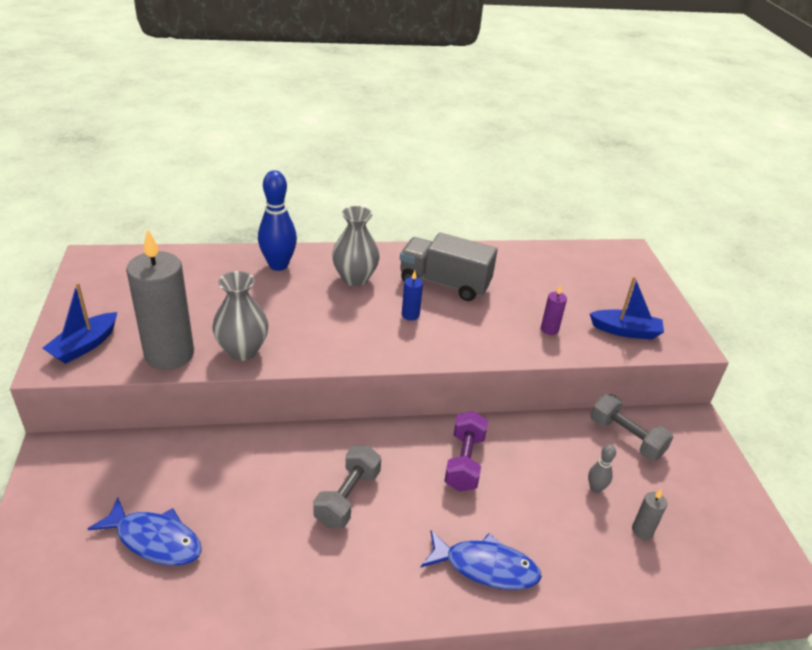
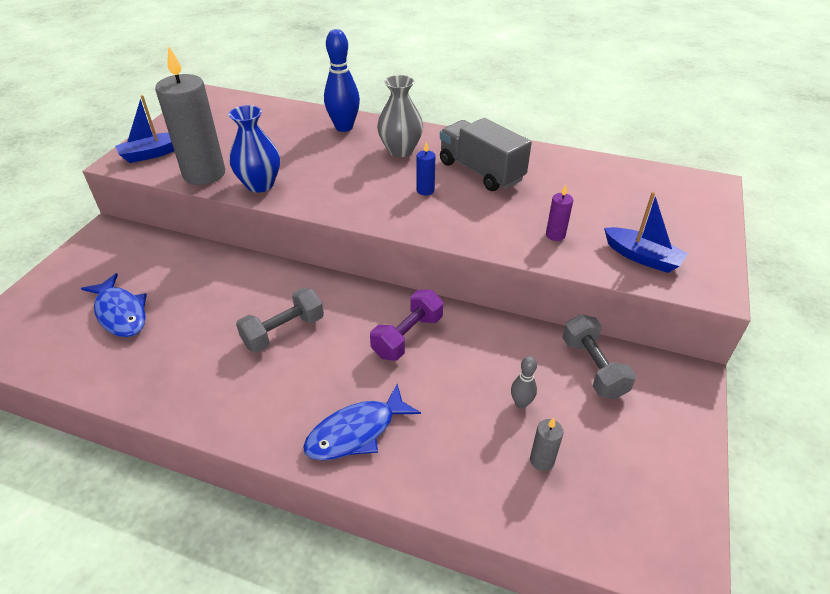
camera: 30 degrees right, 5 degrees up
(242, 351) = (260, 185): grey vase -> blue vase
(485, 567) = (356, 432): blue fish -> blue fish turned 105 degrees clockwise

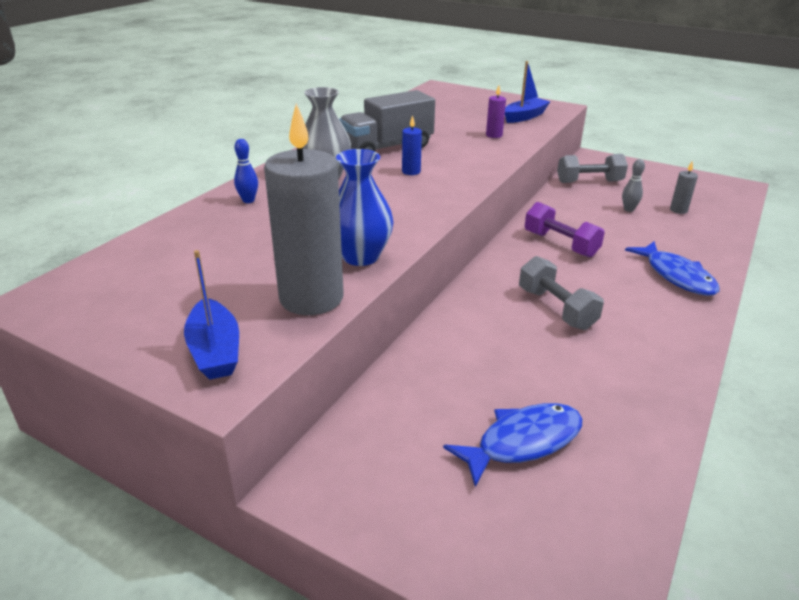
camera: 80 degrees left, 10 degrees down
(344, 127) = (248, 200): blue bowling pin -> blue bowling pin, size x0.50

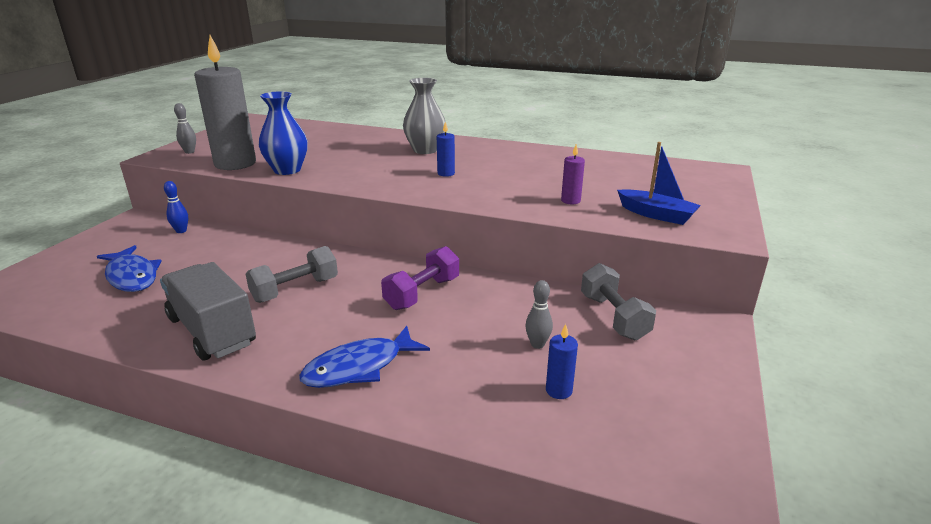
camera: 80 degrees right, 5 degrees down
(215, 351) = (189, 152): blue boat -> grey bowling pin
(248, 200) = (374, 137): blue bowling pin -> blue bowling pin (181, 231)
(387, 147) = (500, 162): grey truck -> grey truck (212, 331)
(678, 210) = (559, 390): grey candle -> blue candle

